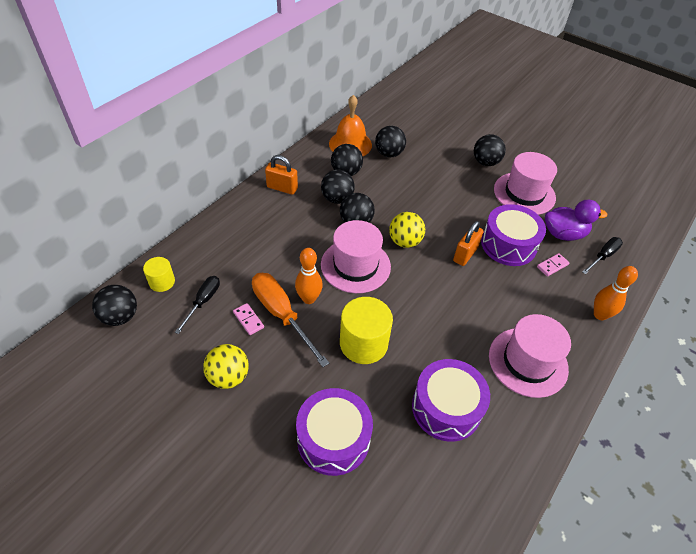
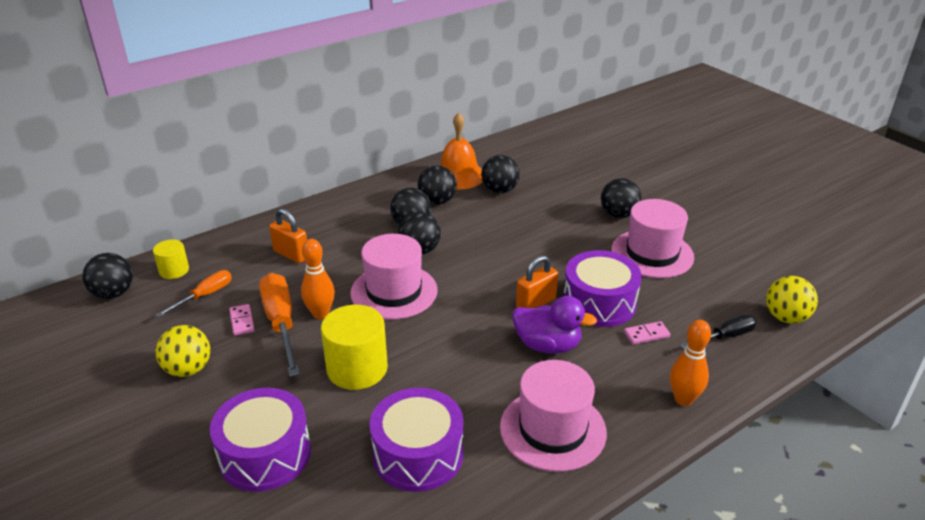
camera: 20 degrees right, 15 degrees down
(203, 302) = (205, 295): black screwdriver -> orange screwdriver
(282, 188) = (354, 206): orange padlock -> orange padlock (291, 254)
(405, 241) = (467, 278): yellow ball -> yellow ball (785, 317)
(563, 234) = (682, 304): purple duck -> purple duck (547, 345)

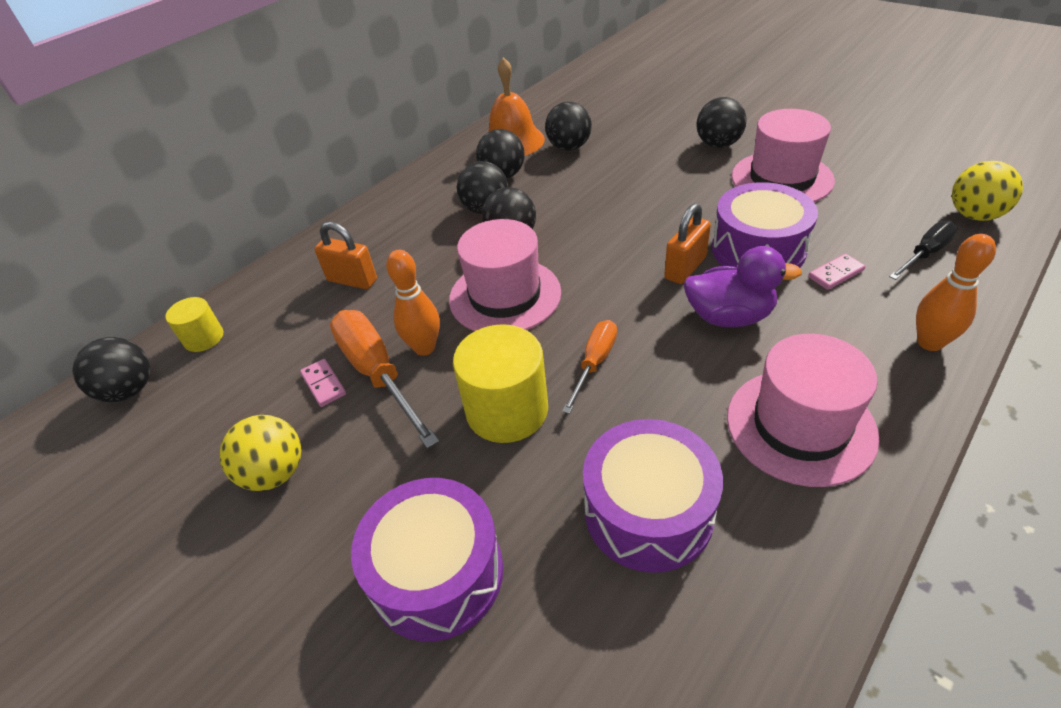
camera: 10 degrees left, 10 degrees up
(205, 295) = (259, 362): orange screwdriver -> orange screwdriver (594, 363)

